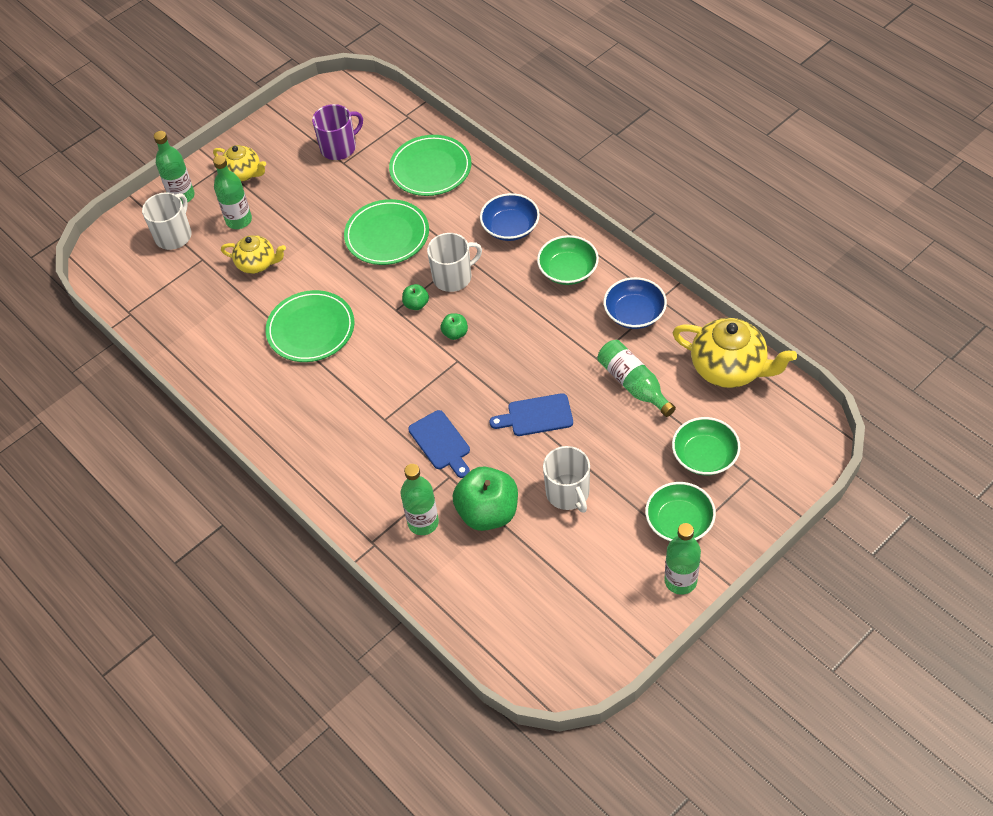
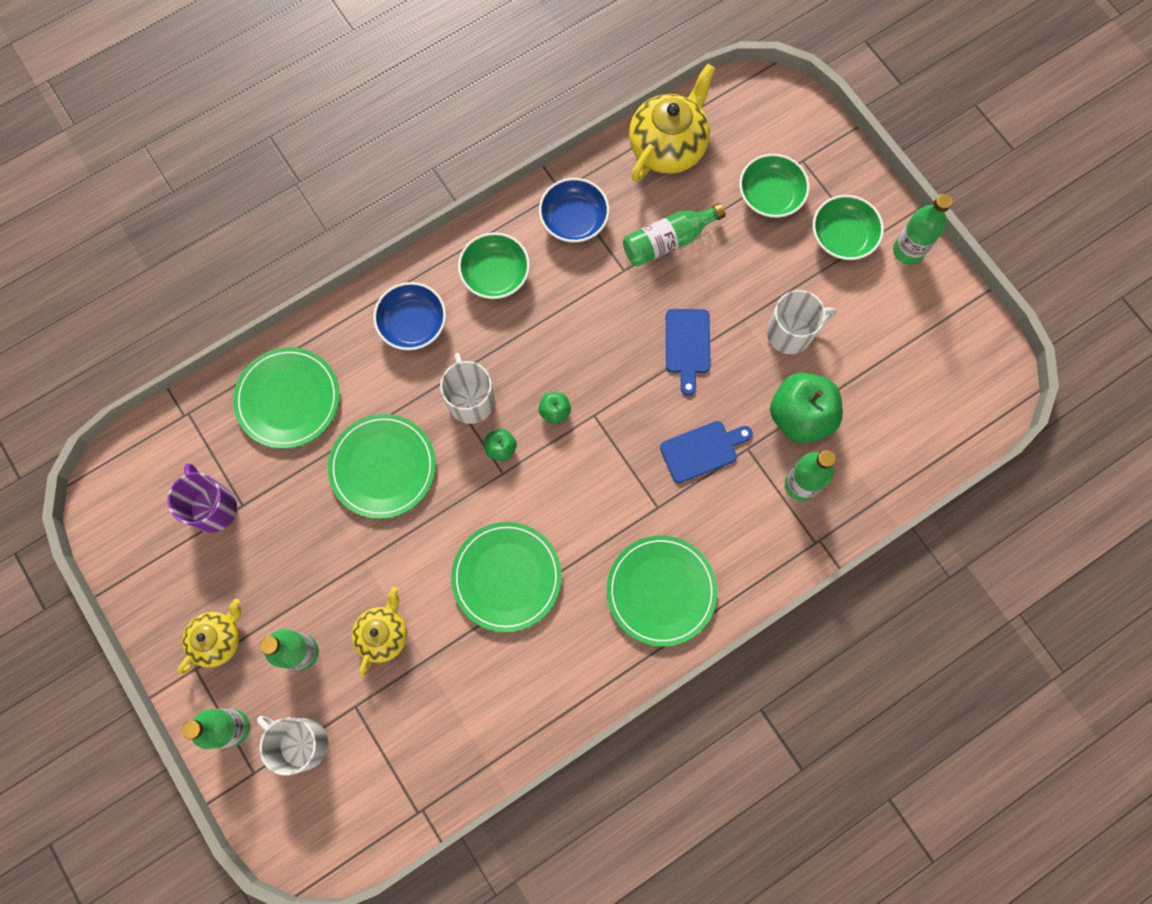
camera: 85 degrees left, 20 degrees up
(313, 434) = (661, 591): none -> green plate

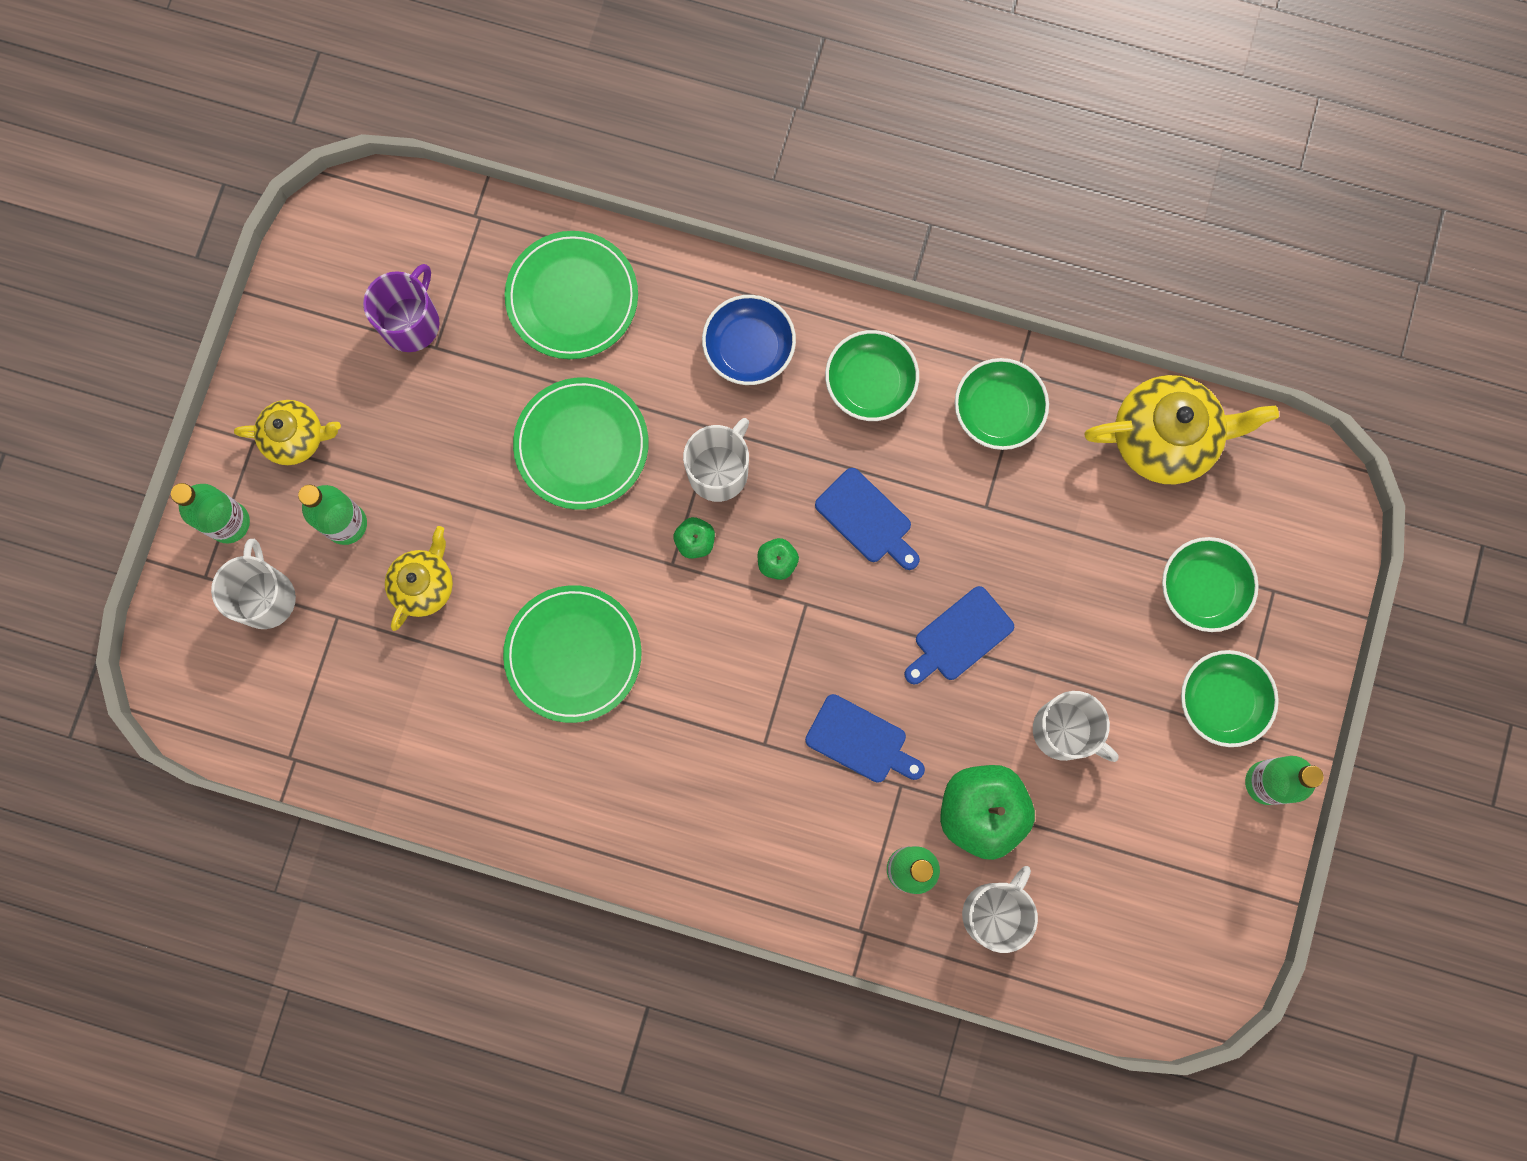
camera: 50 degrees right, 5 degrees up
(383, 634) = (424, 585): yellow teapot -> yellow teapot turned 45 degrees counterclockwise
(574, 219) = (997, 411): blue bowl -> green bowl
(574, 340) = (867, 519): none -> blue cutting board
(661, 591) = (683, 815): green plate -> none
(668, 241) = (1057, 525): green bottle -> none
(865, 457) = (994, 912): none -> white mug

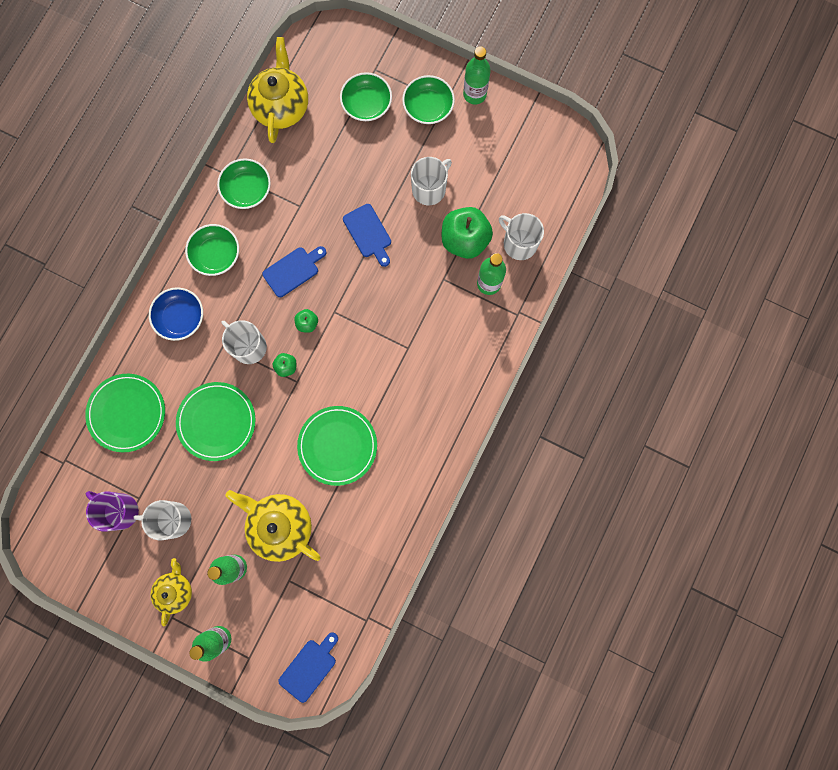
camera: 80 degrees left, 0 degrees up
(266, 597) = (268, 622): white mug -> white mug (172, 519)
(424, 585) = (280, 526): yellow teapot -> yellow teapot, size x1.65
(861, 741) = (415, 296): blue cutting board -> blue cutting board (309, 667)

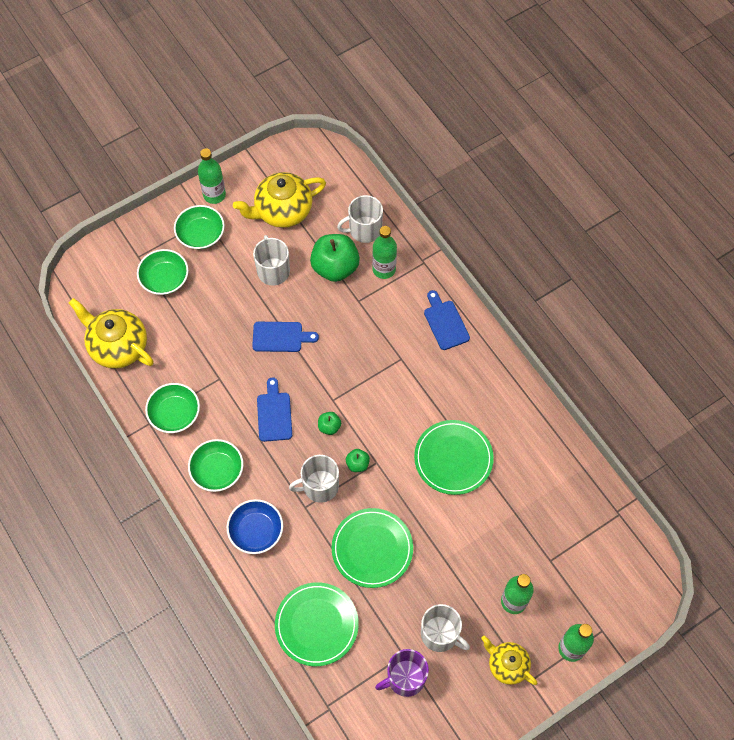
camera: 60 degrees left, 15 degrees down
(172, 519) = (440, 634): white mug -> white mug turned 90 degrees counterclockwise
(280, 526) = (497, 543): yellow teapot -> yellow teapot (282, 211)
(309, 667) = (636, 582): blue cutting board -> blue cutting board (445, 322)

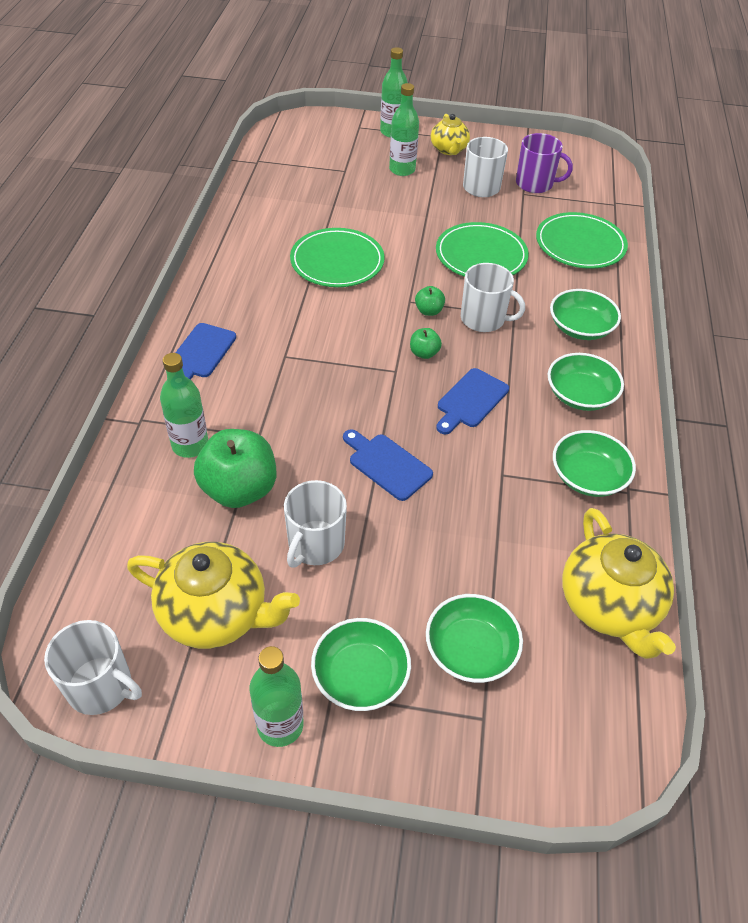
camera: 140 degrees left, 15 degrees down
(256, 531) = (580, 327): blue bowl -> green bowl
(364, 230) = (152, 504): white mug -> white mug (101, 686)

